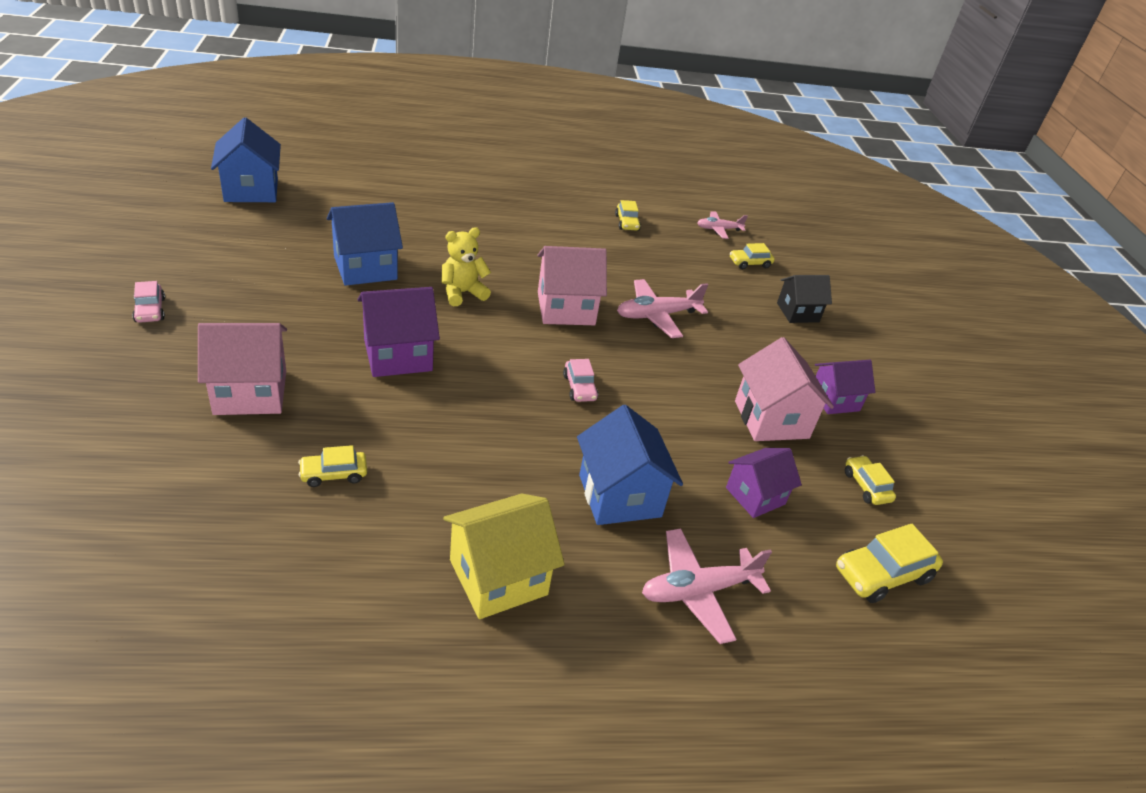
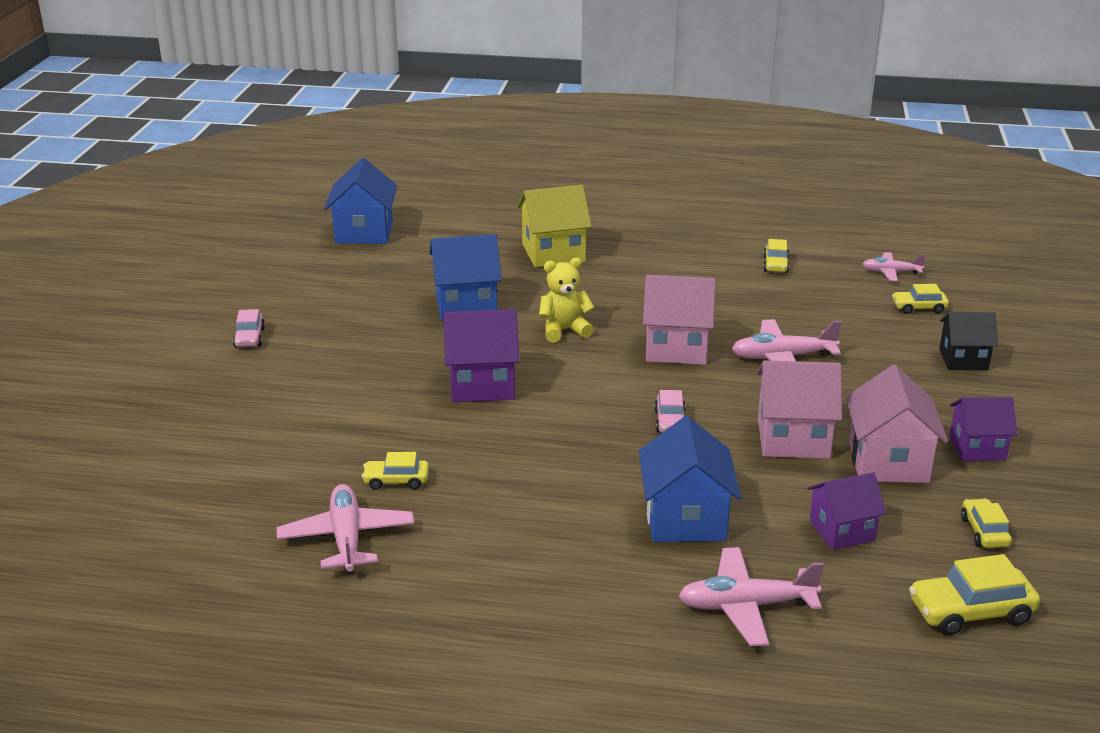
camera: 20 degrees right, 10 degrees down
(250, 392) = (331, 410): pink house -> pink house (793, 438)
(294, 551) = (347, 538): none -> pink plane
(498, 577) = (537, 575): yellow house -> yellow house (553, 253)

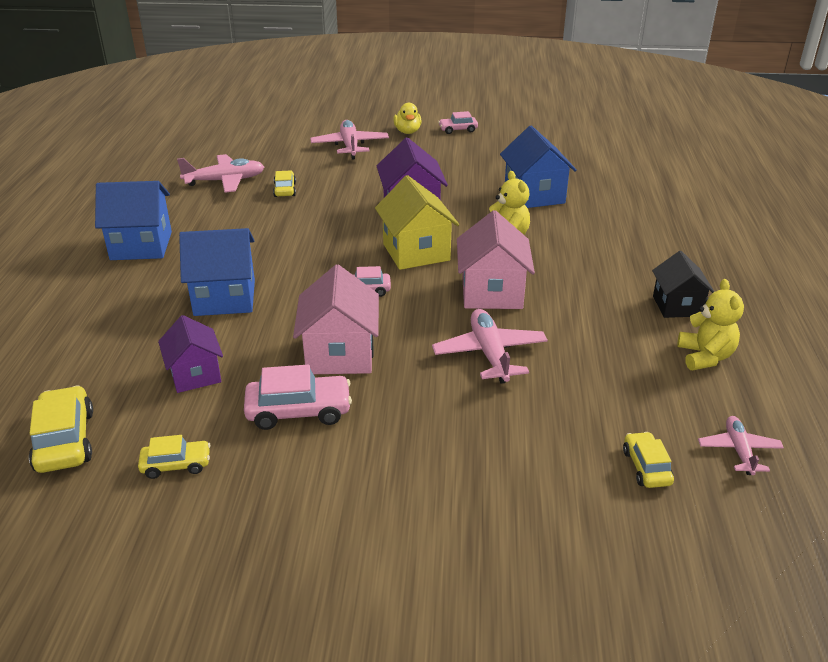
camera: 85 degrees right, 5 degrees up
(236, 376) = (407, 132): none -> yellow duck
(364, 233) = (640, 148): blue house -> blue house (141, 246)
(553, 253) = (653, 227): yellow house -> yellow house (416, 252)
(746, 606) = (113, 323): pink plane -> pink plane (350, 146)
(775, 265) = (705, 357): yellow car -> yellow teddy bear
(888, 462) = (299, 411): pink house -> pink car
(963, 359) = (521, 493): black house -> black house (677, 306)
(977, 448) = (324, 479): purple house -> none

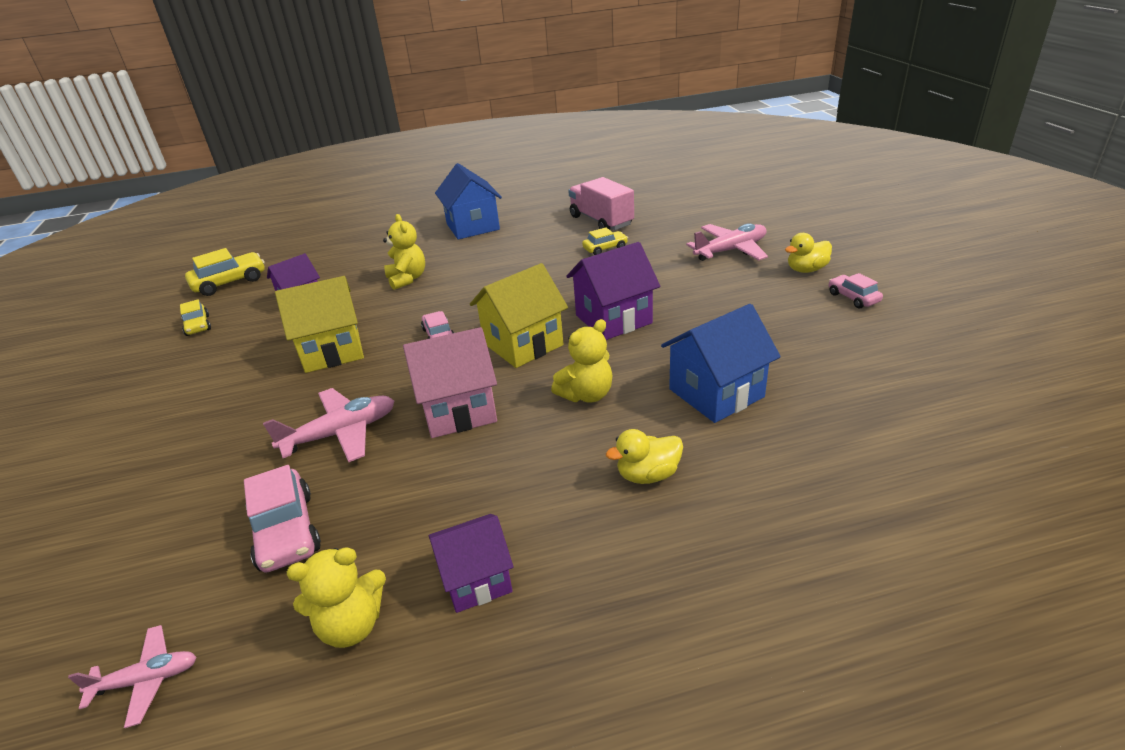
camera: 75 degrees right, 0 degrees up
(225, 181) = (601, 221): pink plane -> pink truck
(225, 298) = (407, 279): blue house -> yellow teddy bear
(299, 411) = (254, 354): pink car -> pink car (286, 531)
(340, 354) = (332, 351): pink house -> yellow house
(604, 234) = (647, 475): none -> yellow duck
(646, 467) = (137, 587): yellow car -> none
(677, 306) = (476, 580): black house -> purple house

